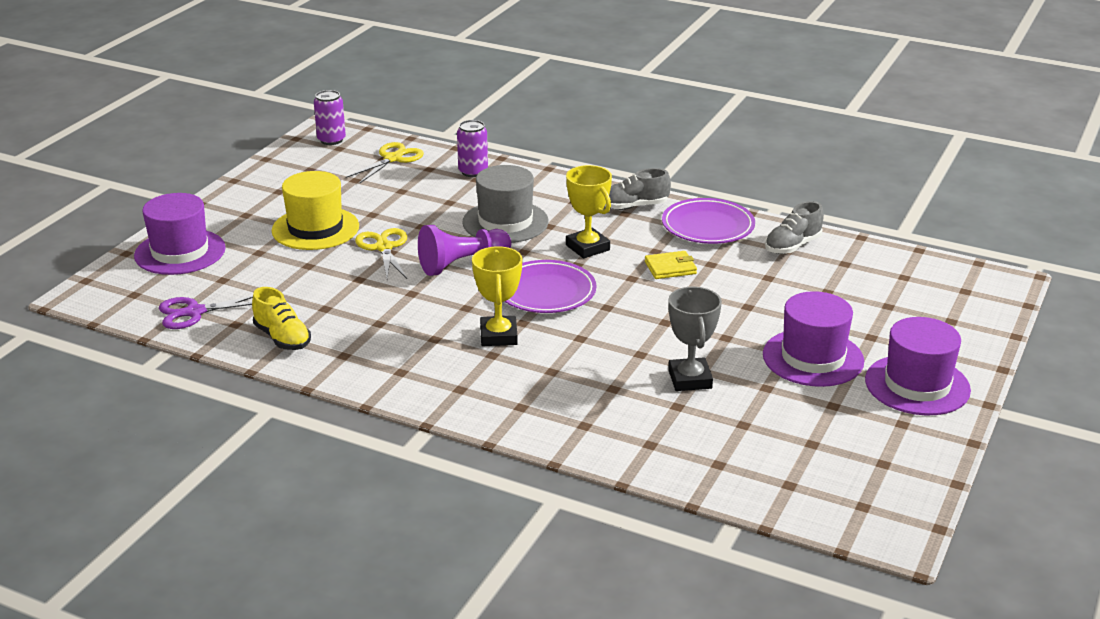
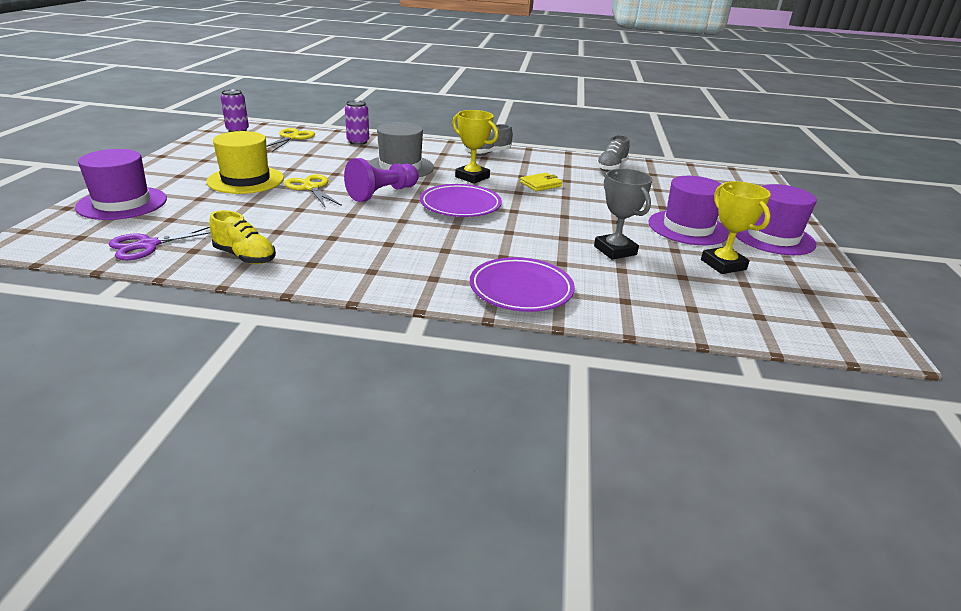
camera: 20 degrees left, 0 degrees up
(498, 336) = (442, 236): yellow trophy -> yellow trophy (723, 264)
(708, 226) = (546, 161): purple plate -> purple plate (521, 289)

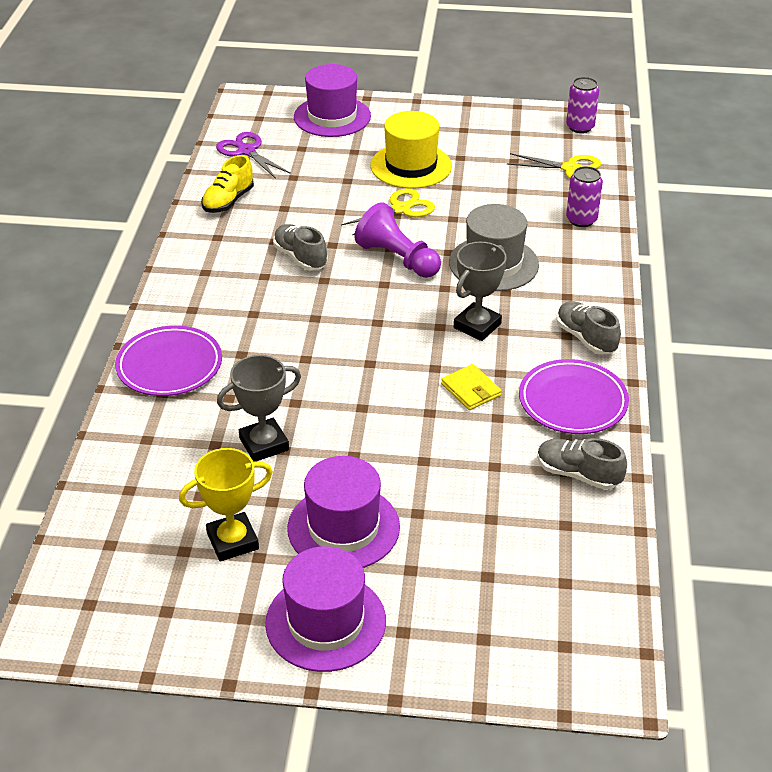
camera: 90 degrees right, 10 degrees up
(365, 227) = (300, 258): none -> grey shoe
(460, 205) = (376, 319): purple plate -> purple plate (572, 402)
(472, 177) = (477, 326): yellow trophy -> grey trophy

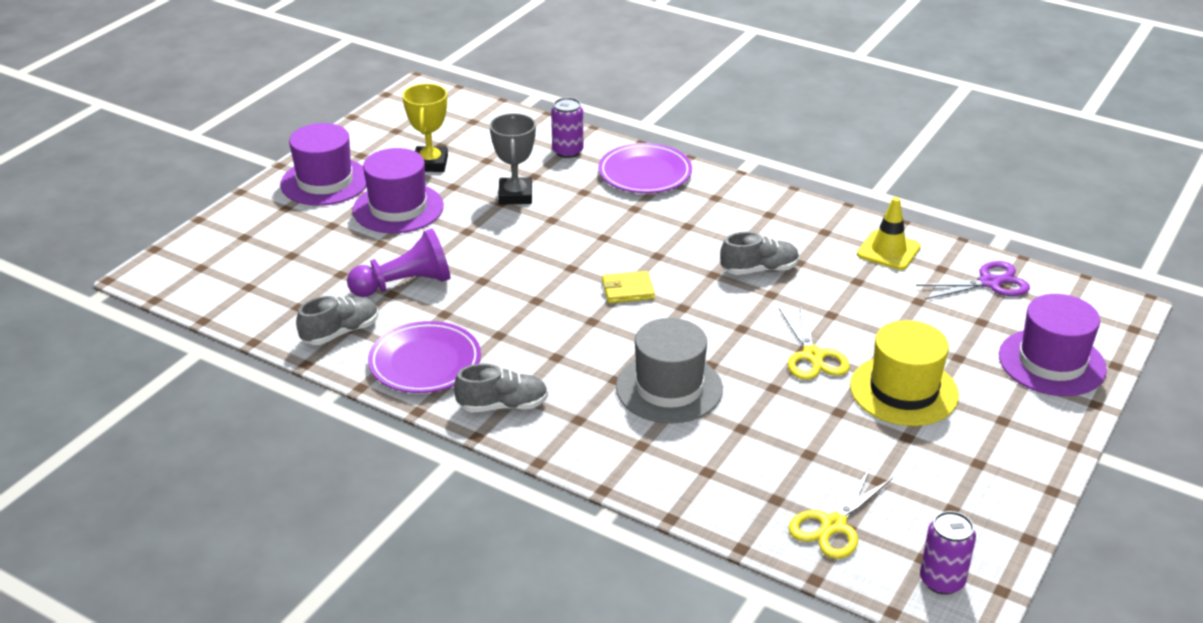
camera: 115 degrees right, 5 degrees down
(228, 201) = (888, 251): yellow shoe -> yellow traffic cone
(397, 259) = (719, 327): purple pawn -> purple pawn (404, 284)
(471, 390) = (490, 310): yellow wallet -> yellow wallet (628, 290)
(477, 326) = (575, 343): grey trophy -> none
(581, 220) = (712, 488): purple can -> purple can (567, 151)

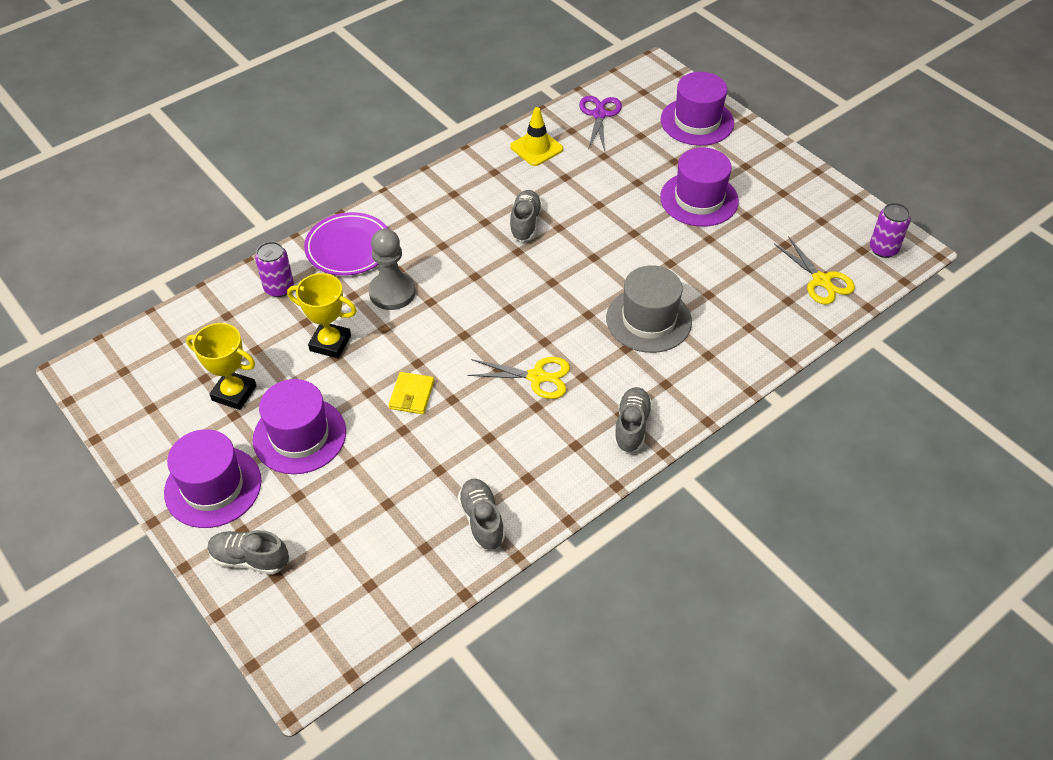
camera: 70 degrees left, 15 degrees up
(257, 219) = (250, 559): none -> grey shoe
(404, 284) = (430, 457): purple pawn -> none
(425, 363) = (553, 466): purple plate -> none
(515, 195) = (330, 343): grey trophy -> yellow trophy
(601, 212) = (392, 292): none -> grey pawn
(628, 290) = (513, 308): yellow wallet -> yellow wallet (411, 395)
(813, 356) = (643, 230): yellow scissors -> yellow scissors (537, 377)
(904, 390) = (699, 199): yellow hat -> purple hat

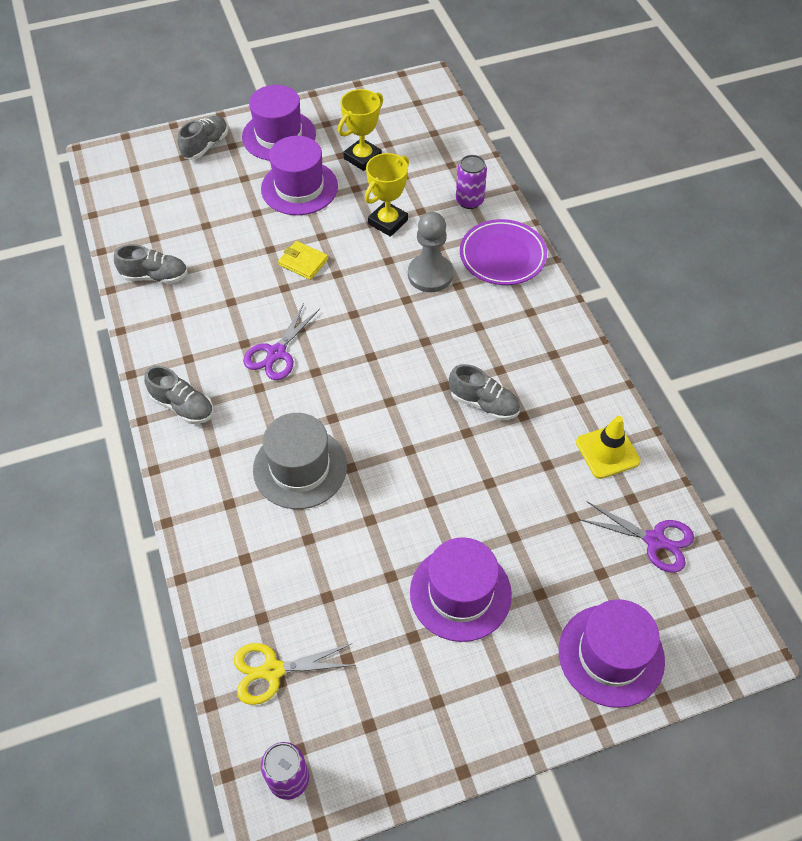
camera: 110 degrees right, 5 degrees up
(537, 377) = (276, 353): yellow scissors -> purple scissors

